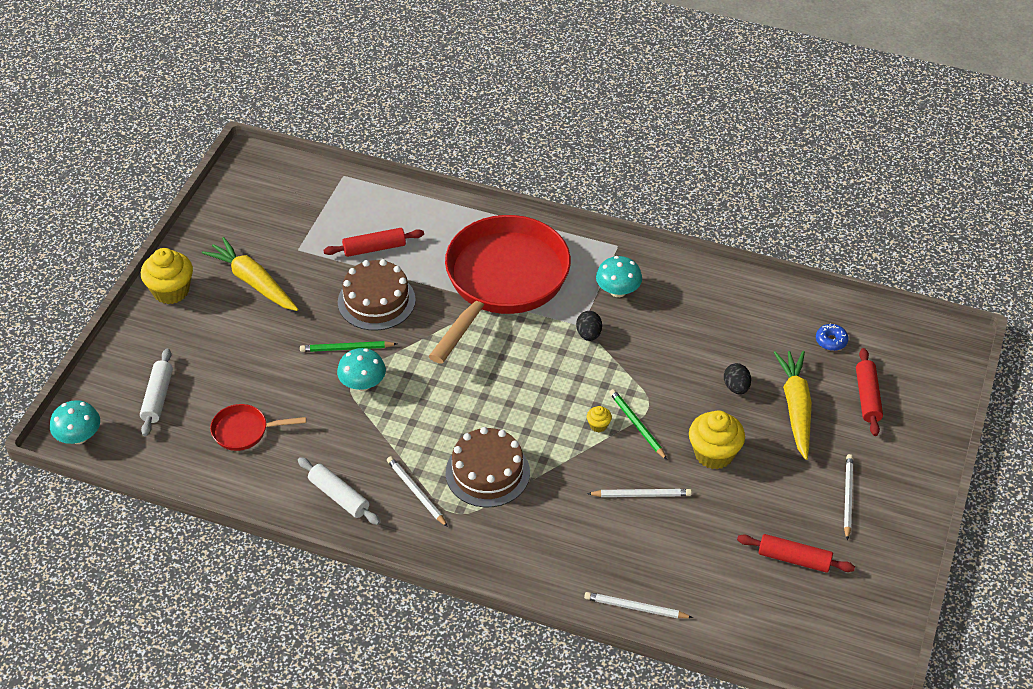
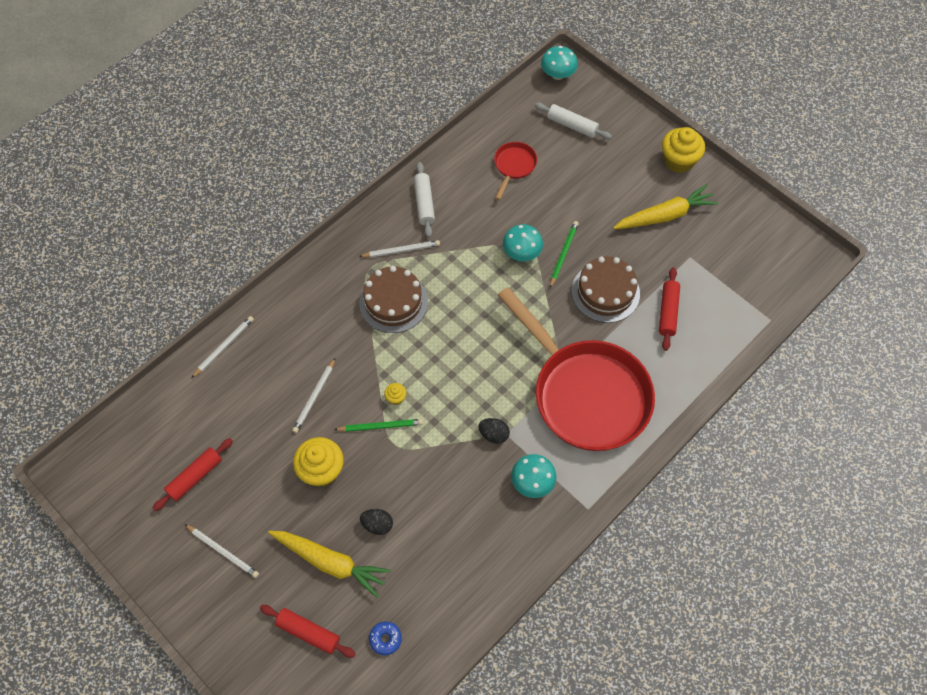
camera: 115 degrees right, 15 degrees up
(339, 496) = (424, 203): white rolling pin -> white rolling pin turned 75 degrees counterclockwise

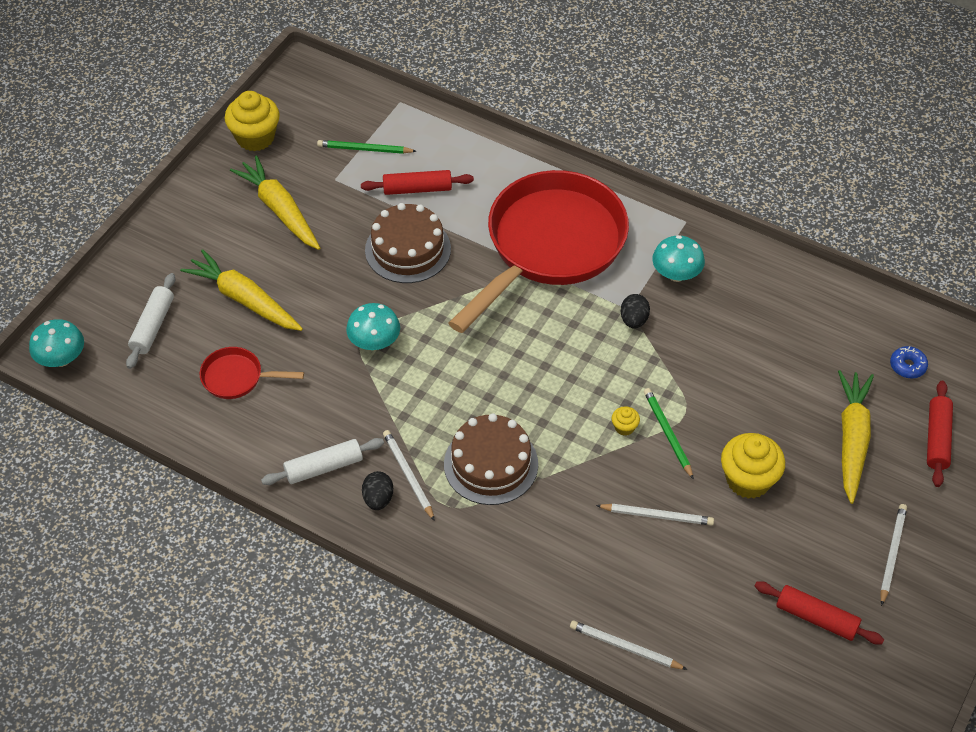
camera: 105 degrees left, 10 degrees down
(377, 524) = (788, 405): black egg -> black egg (378, 499)
(563, 254) = (365, 299): green pencil -> green pencil (364, 149)
(582, 180) = (244, 299): none -> yellow carrot
(678, 160) = (190, 208): yellow cupcake -> yellow cupcake (255, 137)

